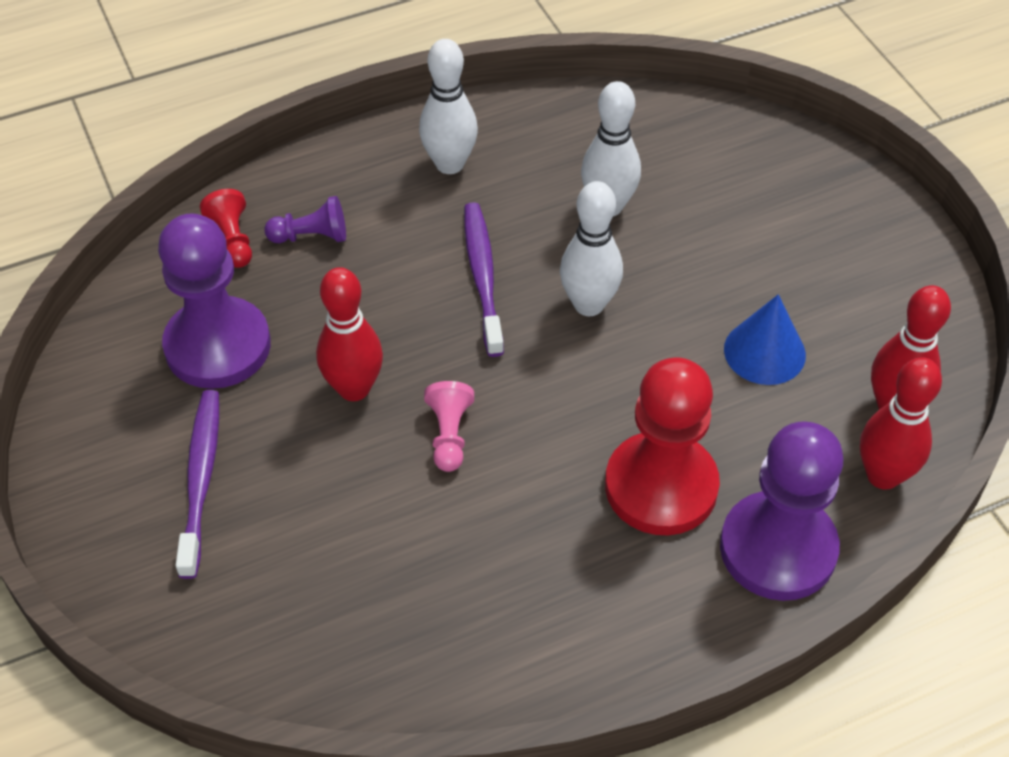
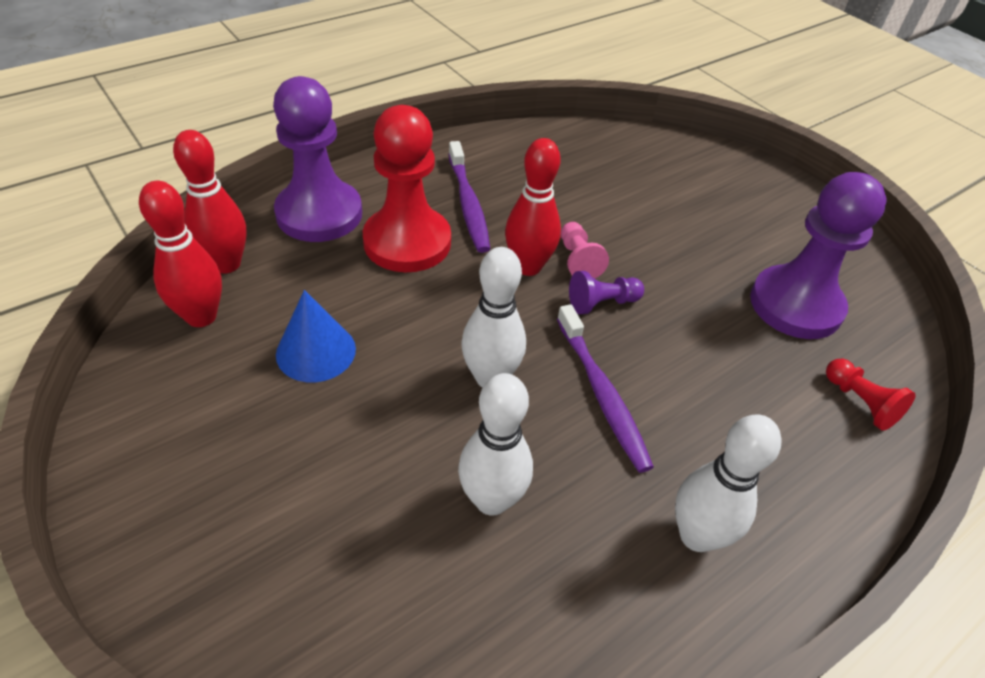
camera: 165 degrees right, 5 degrees down
(201, 479) = (737, 219): purple toothbrush -> purple toothbrush (468, 204)
(311, 236) = (789, 417): purple pawn -> purple pawn (602, 303)
(354, 388) = (667, 285): red bowling pin -> red bowling pin (528, 267)

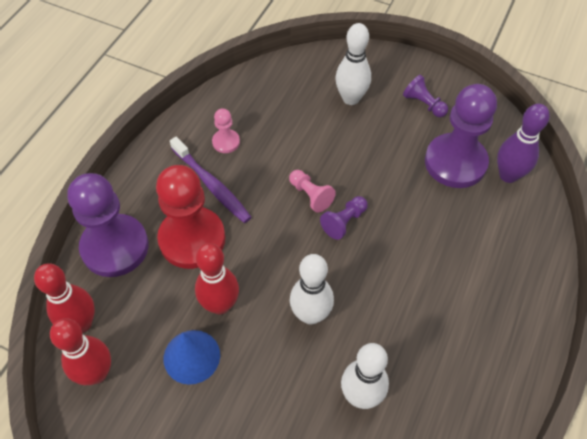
camera: 25 degrees left, 10 degrees up
(514, 174) = (226, 142): none -> pink pawn
(528, 267) = (282, 217): red bowling pin -> red bowling pin (220, 305)
(602, 394) = (381, 289): purple toothbrush -> none
(697, 535) = (478, 353): white bowling pin -> white bowling pin (351, 98)
(787, 231) = (423, 104): none -> purple pawn
(860, 402) = (520, 216): red pawn -> none
(867, 349) = (508, 175): none -> purple bowling pin

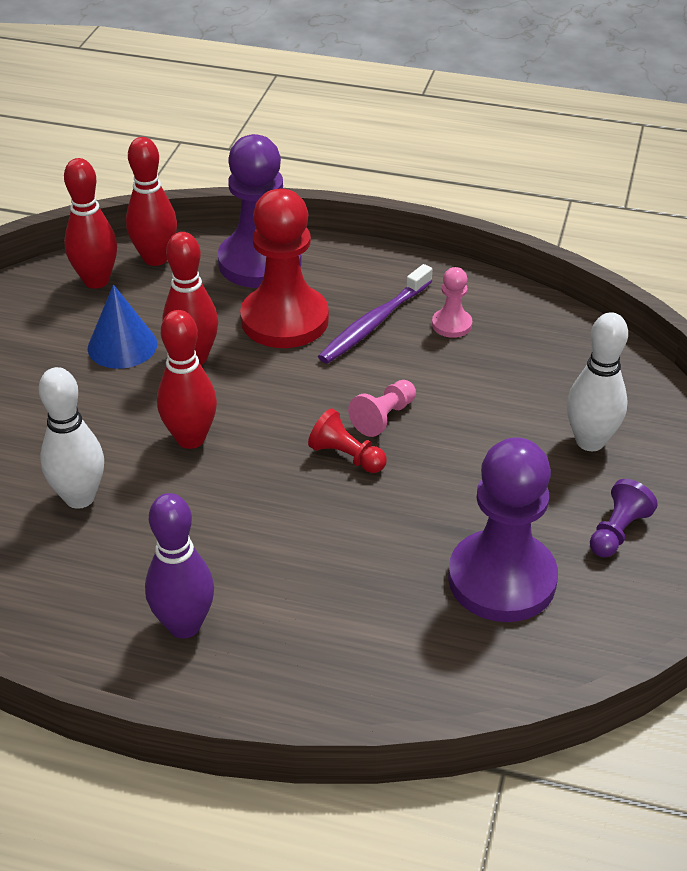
camera: 80 degrees right, 15 degrees down
(310, 315) = (190, 439): white bowling pin -> red bowling pin
(344, 222) = (346, 456): purple pawn -> red pawn
(508, 175) = (498, 653): purple bowling pin -> purple bowling pin (184, 625)

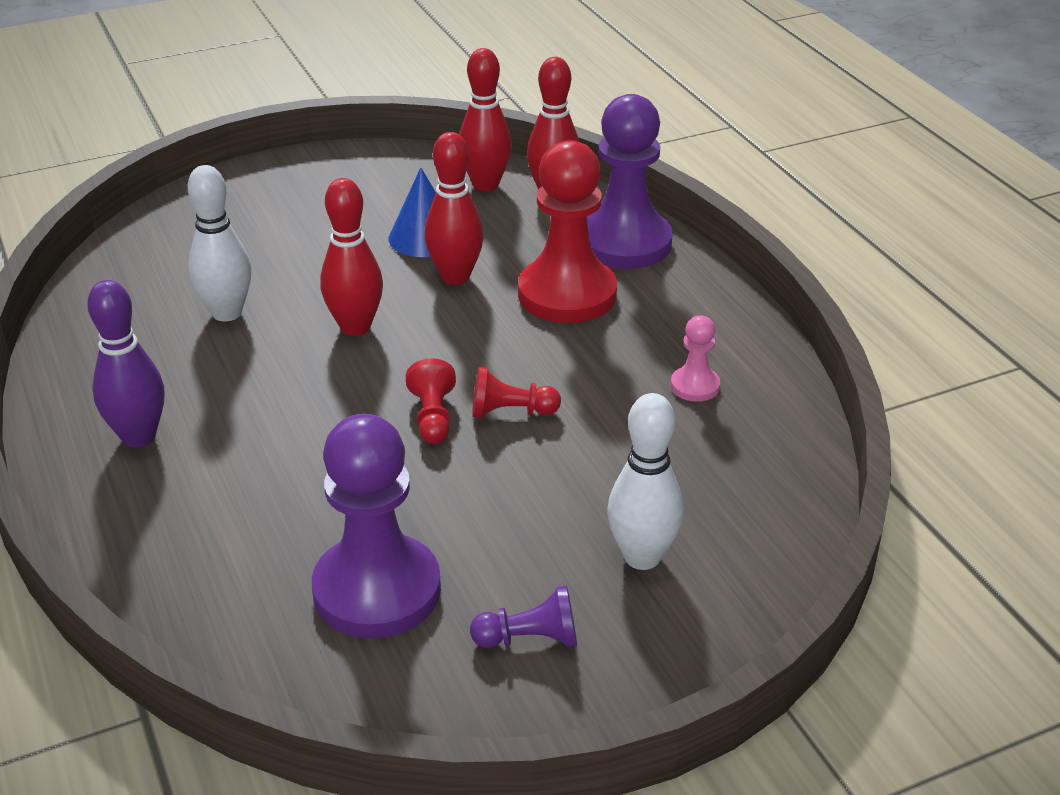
camera: 50 degrees right, 5 degrees down
(374, 323) = (631, 342): purple toothbrush -> none
(383, 417) = (510, 412): pink pawn -> red pawn

